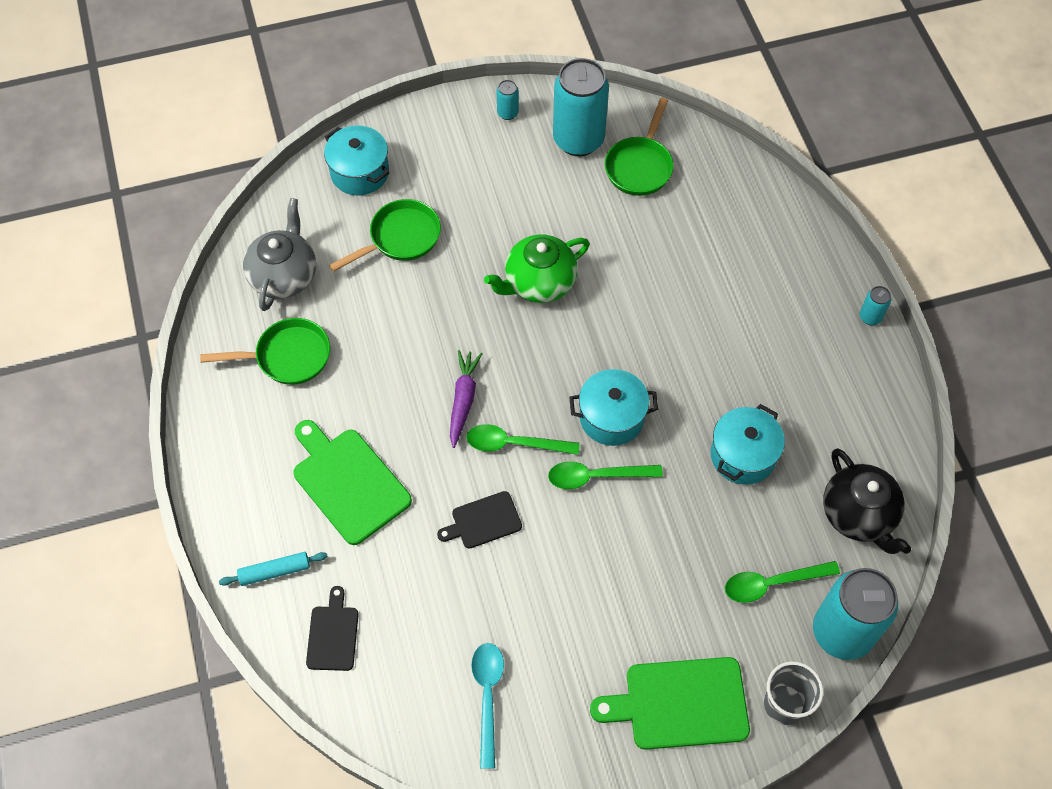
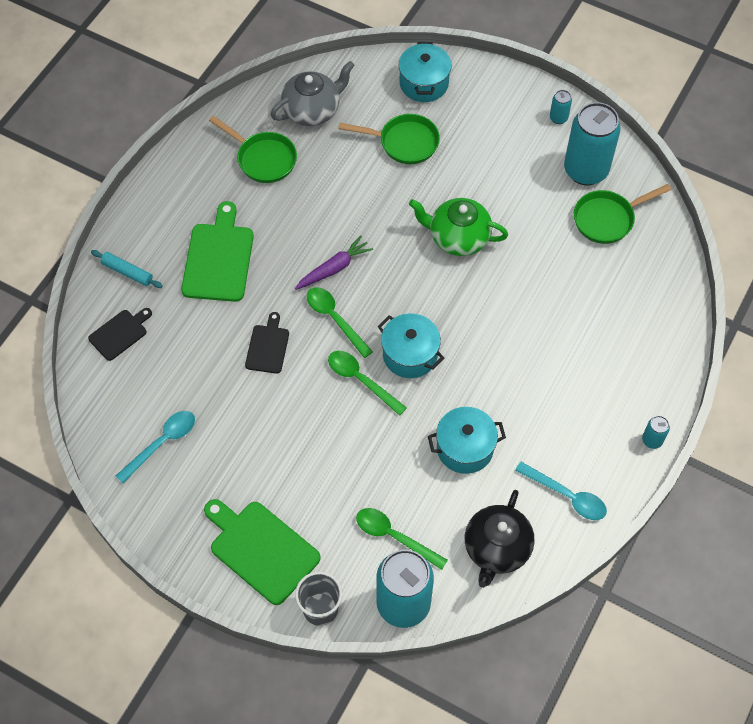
camera: 45 degrees right, 0 degrees up
(483, 521) = (267, 346): black cutting board -> black cutting board turned 75 degrees clockwise
(860, 420) = (567, 496): none -> turquoise spoon

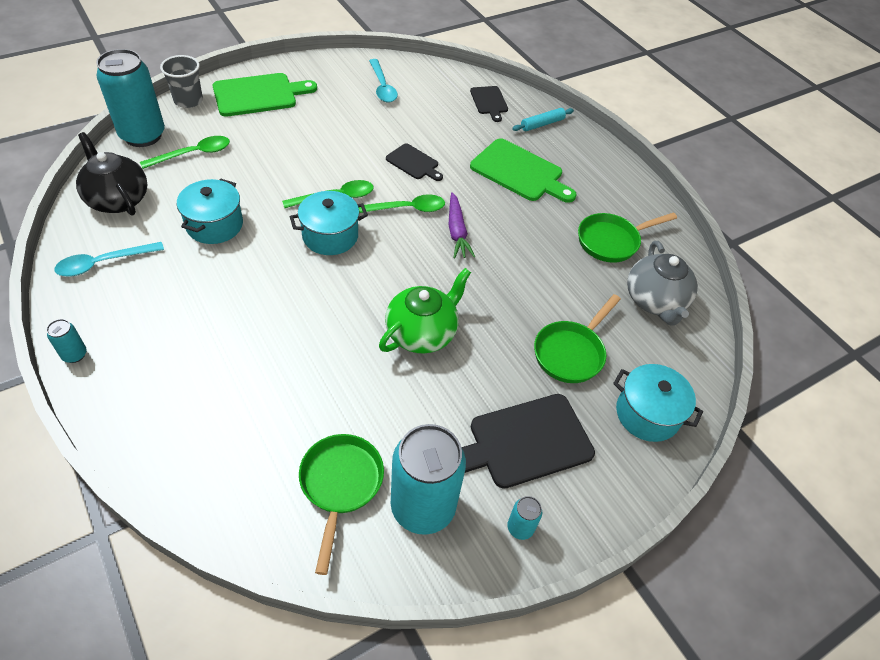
camera: 115 degrees right, 10 degrees down
(498, 139) = (525, 442): none -> black cutting board

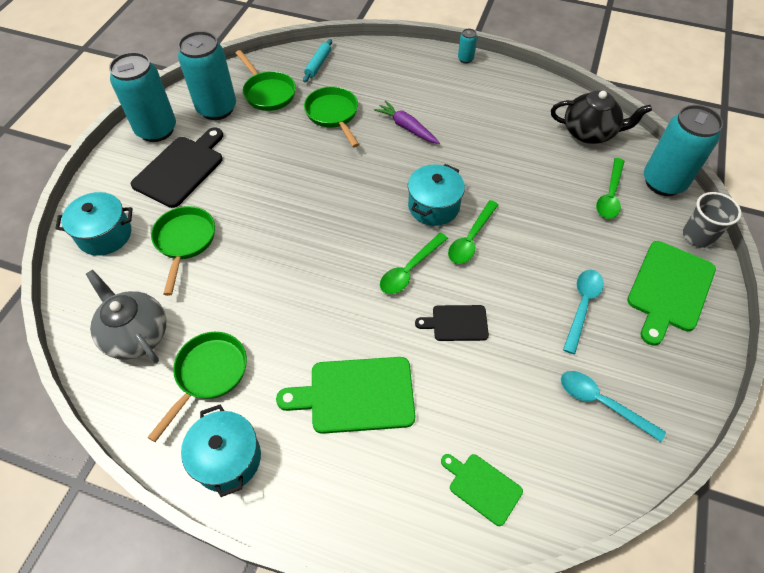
camera: 145 degrees right, 5 degrees up
(103, 263) = (528, 99): turquoise spoon -> turquoise spoon (582, 306)
(214, 225) = (512, 160): turquoise pot -> turquoise pot (228, 458)
(304, 391) = (333, 115): none -> green pan
(422, 333) = (299, 186): green teapot -> none
(457, 231) = (350, 279): purple carrot -> purple carrot (406, 127)
(489, 102) = (482, 487): black cutting board -> green cutting board
(520, 528) = (156, 130): turquoise can -> turquoise can, size x2.37
(542, 124) = (394, 501): turquoise rolling pin -> turquoise rolling pin (318, 64)

